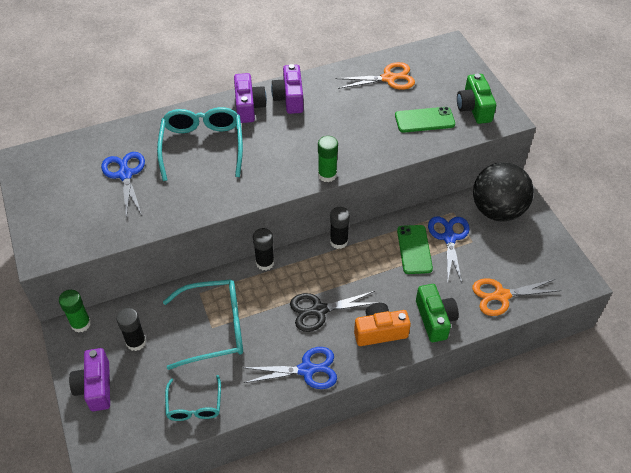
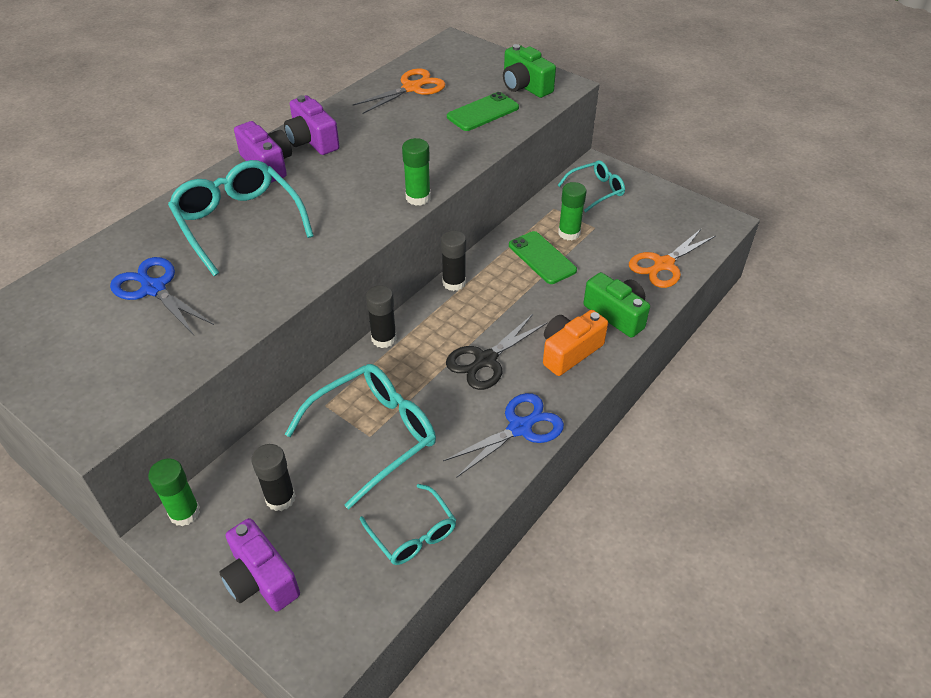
camera: 30 degrees left, 5 degrees down
(449, 238) = (569, 233): blue scissors -> green glue stick
(497, 210) = (596, 190): black ball -> turquoise glasses

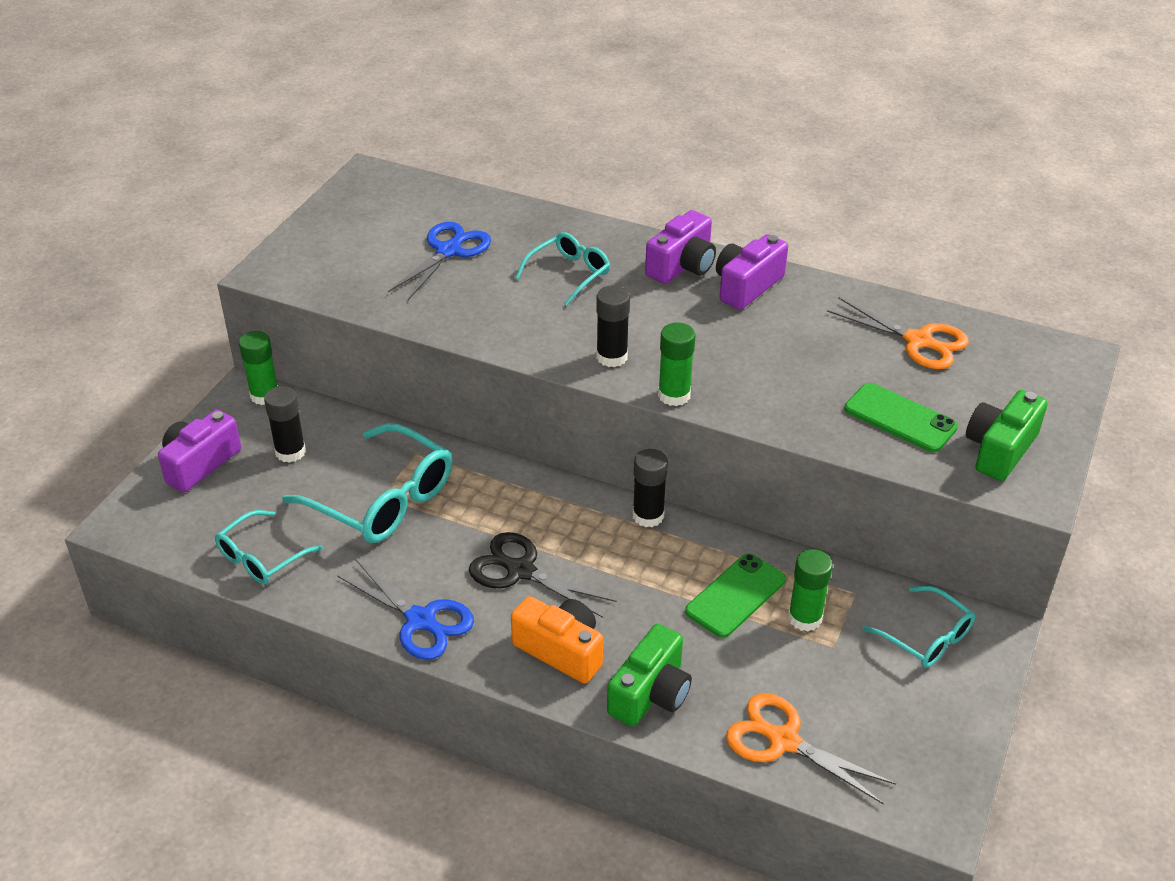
camera: 75 degrees right, 5 degrees down
(238, 223) = (569, 274): turquoise glasses -> turquoise glasses, size x0.59
(384, 338) = (528, 475): black glue stick -> black glue stick (611, 357)

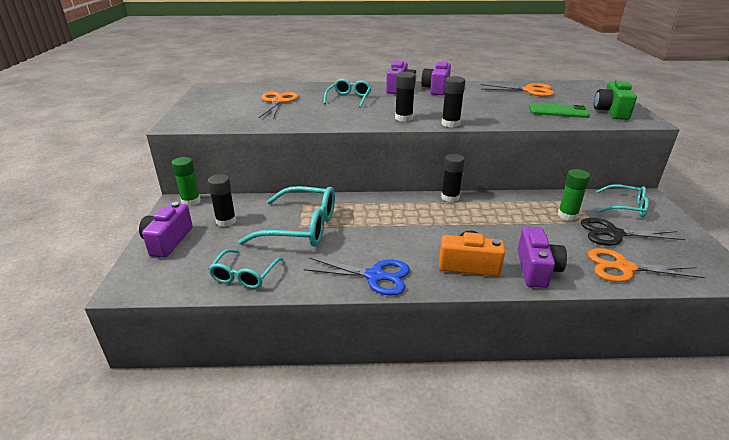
camera: 25 degrees left, 10 degrees down
(448, 251) = (277, 102): blue scissors -> orange scissors
(521, 571) = (410, 236): black scissors -> black scissors (613, 233)
(650, 693) = (536, 269): green camera -> purple camera
(674, 395) = (450, 124): green glue stick -> black glue stick
(735, 595) = (526, 216): green phone -> none

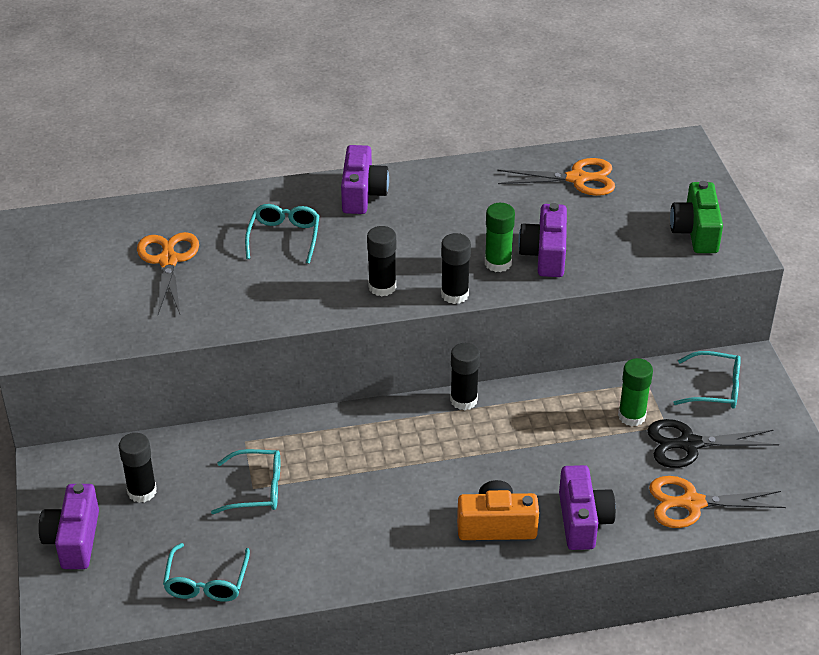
camera: 10 degrees left, 10 degrees up
(191, 201) = (70, 458): green glue stick -> green glue stick (498, 263)
(301, 227) = (257, 489): turquoise glasses -> turquoise glasses, size x0.59
(375, 276) = (377, 560): blue scissors -> none
(436, 89) = (424, 189): purple camera -> purple camera (545, 254)
(558, 111) = (617, 239): green phone -> none

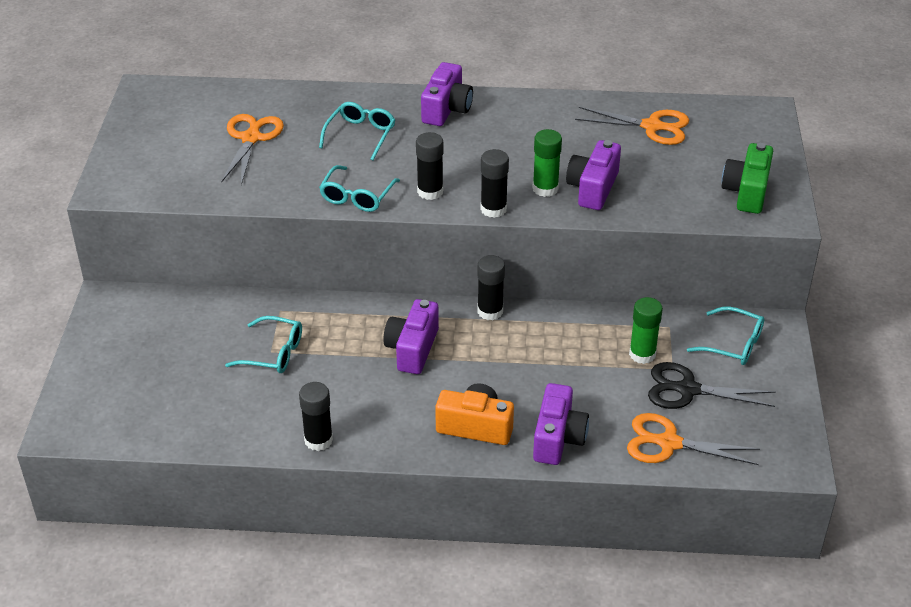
camera: 15 degrees right, 0 degrees up
(74, 540) = (101, 365): purple camera -> purple camera (412, 349)
(142, 491) = (174, 336): black glue stick -> black glue stick (318, 440)
(206, 582) = (198, 423): turquoise glasses -> turquoise glasses (357, 197)

